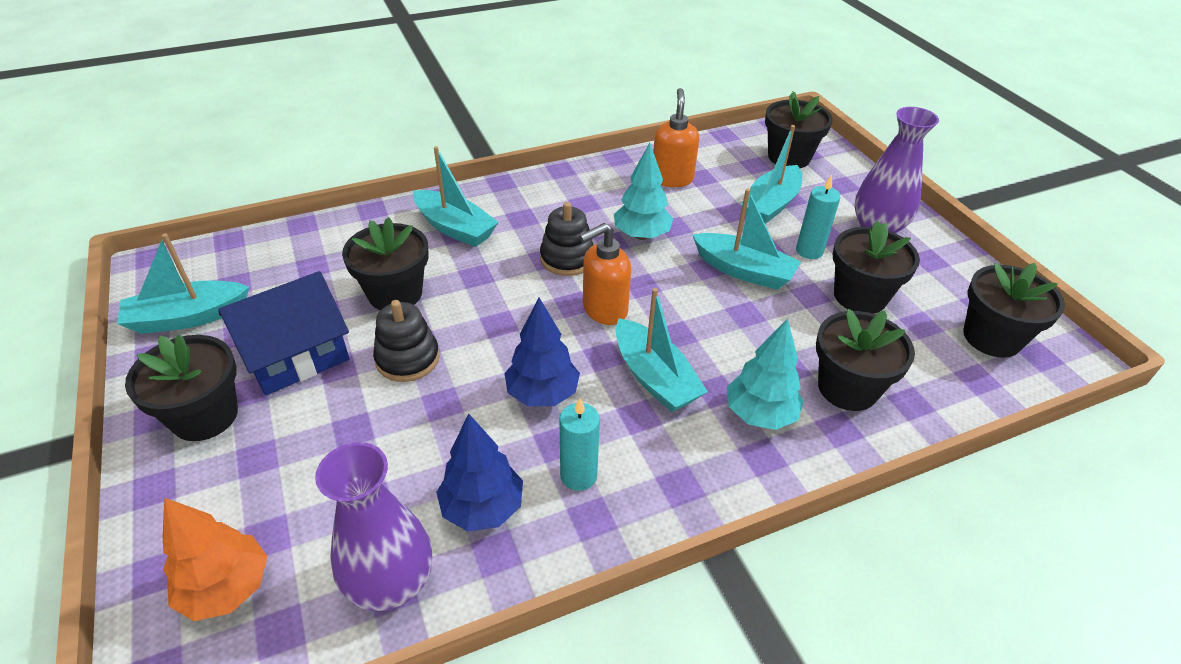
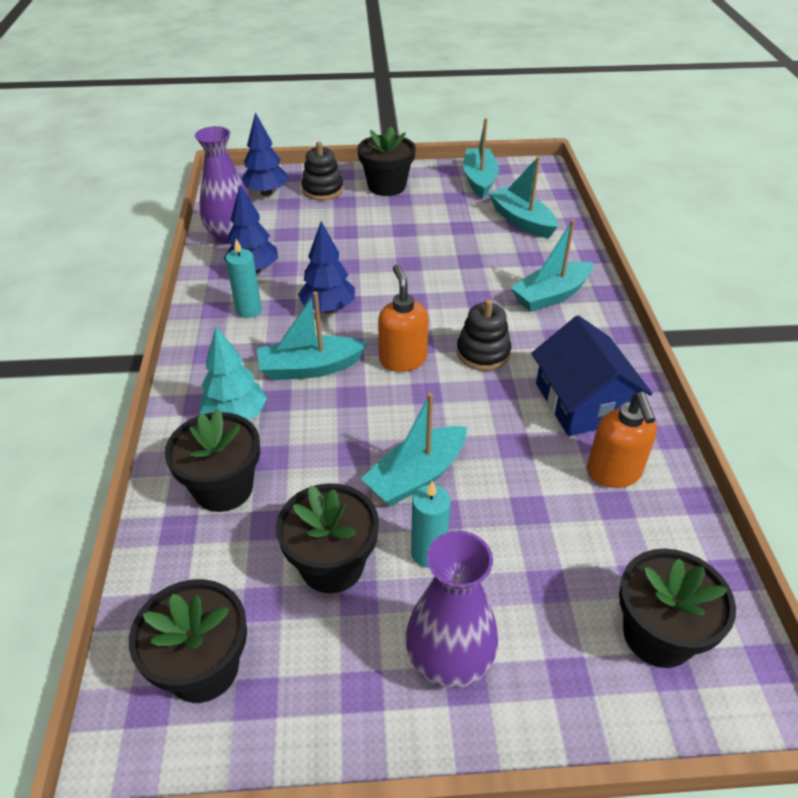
camera: 110 degrees right, 0 degrees up
(227, 588) = (266, 192): orange tree -> blue tree
(295, 354) = (424, 215): blue house -> blue house (583, 402)
(395, 294) = (470, 257): black flower pot -> none
(407, 359) = (396, 256): black stacking toy -> black stacking toy (322, 190)
(641, 235) = (505, 413): turquoise tree -> none
(672, 179) = (614, 473): orange soap dispenser -> orange soap dispenser turned 60 degrees clockwise
(770, 205) = (534, 554): turquoise boat -> turquoise boat (521, 221)

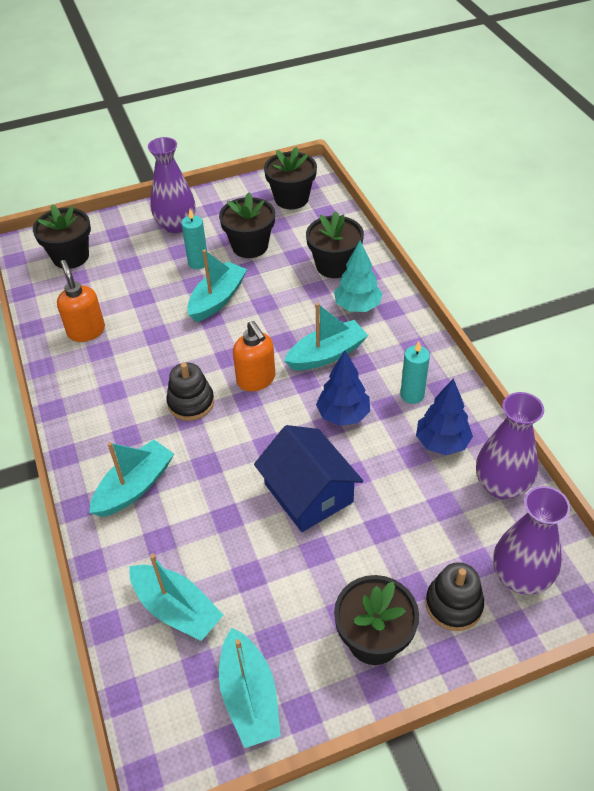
camera: 165 degrees right, 5 degrees up
(266, 192) = (520, 577): blue tree -> purple vase
(583, 402) = (106, 377): blue house -> blue house (308, 493)

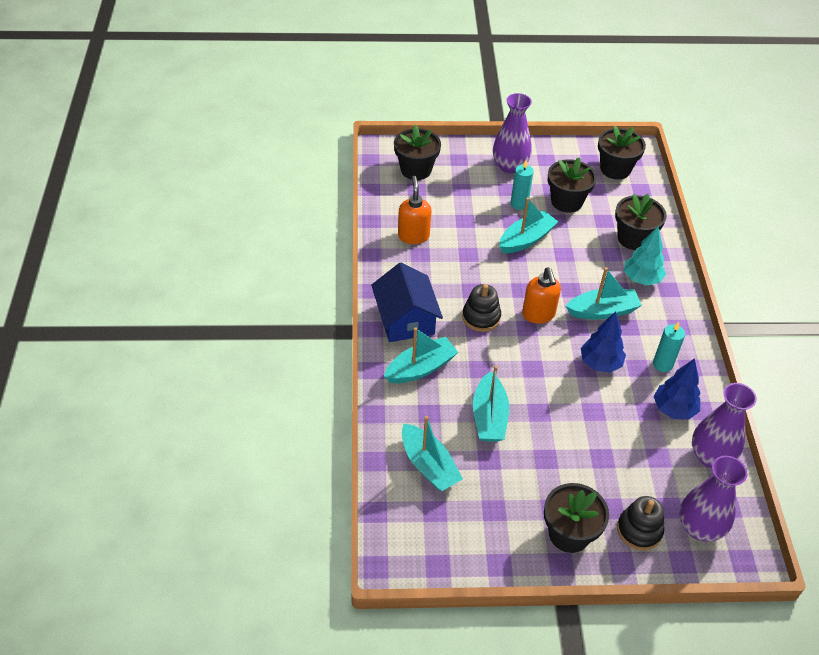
camera: 15 degrees right, 0 degrees up
(249, 696) = (465, 541): turquoise boat -> turquoise boat (489, 417)
(308, 493) = (553, 414): blue house -> blue house (405, 319)

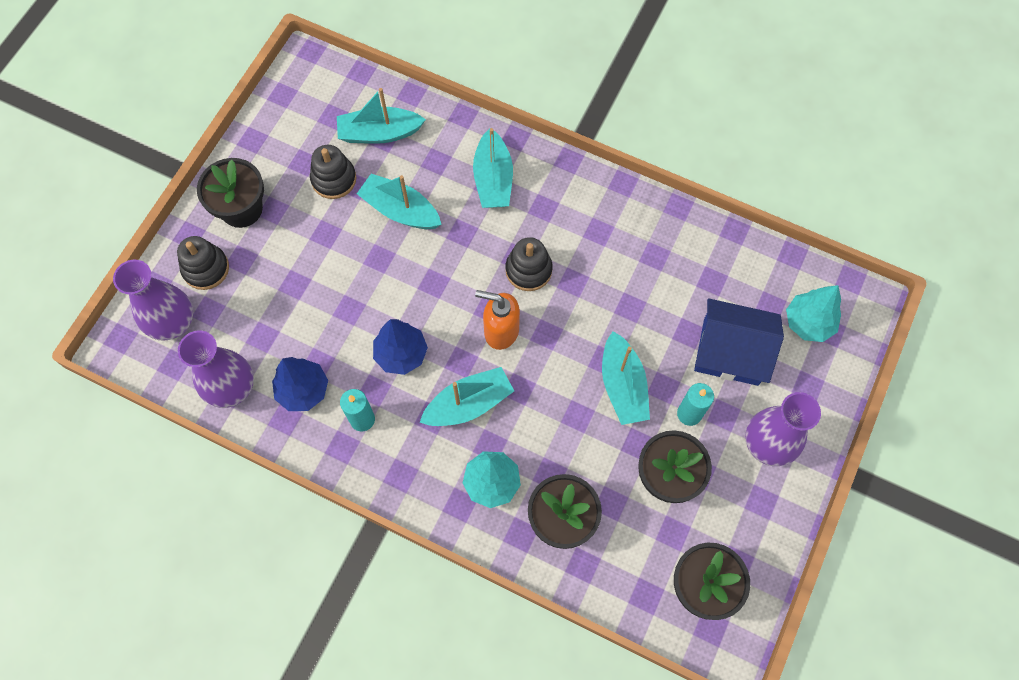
camera: 120 degrees right, 20 degrees up
(405, 319) = (565, 196): blue house -> blue house (730, 351)
(413, 236) = (688, 263): orange soap dispenser -> none
(416, 170) = (808, 323): black flower pot -> turquoise tree
(494, 477) = (334, 179): none -> black stacking toy
(602, 311) = (469, 404): turquoise boat -> turquoise boat turned 135 degrees counterclockwise

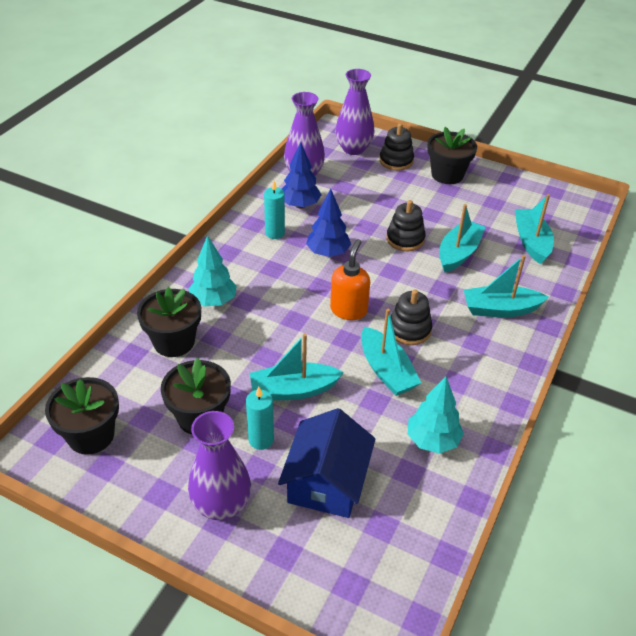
camera: 90 degrees right, 25 degrees down
(334, 179) = (481, 218): black stacking toy -> black stacking toy (405, 239)
(469, 404) = (283, 289): turquoise boat -> turquoise boat (386, 371)
(808, 323) = (361, 562): turquoise tree -> turquoise tree (432, 440)

